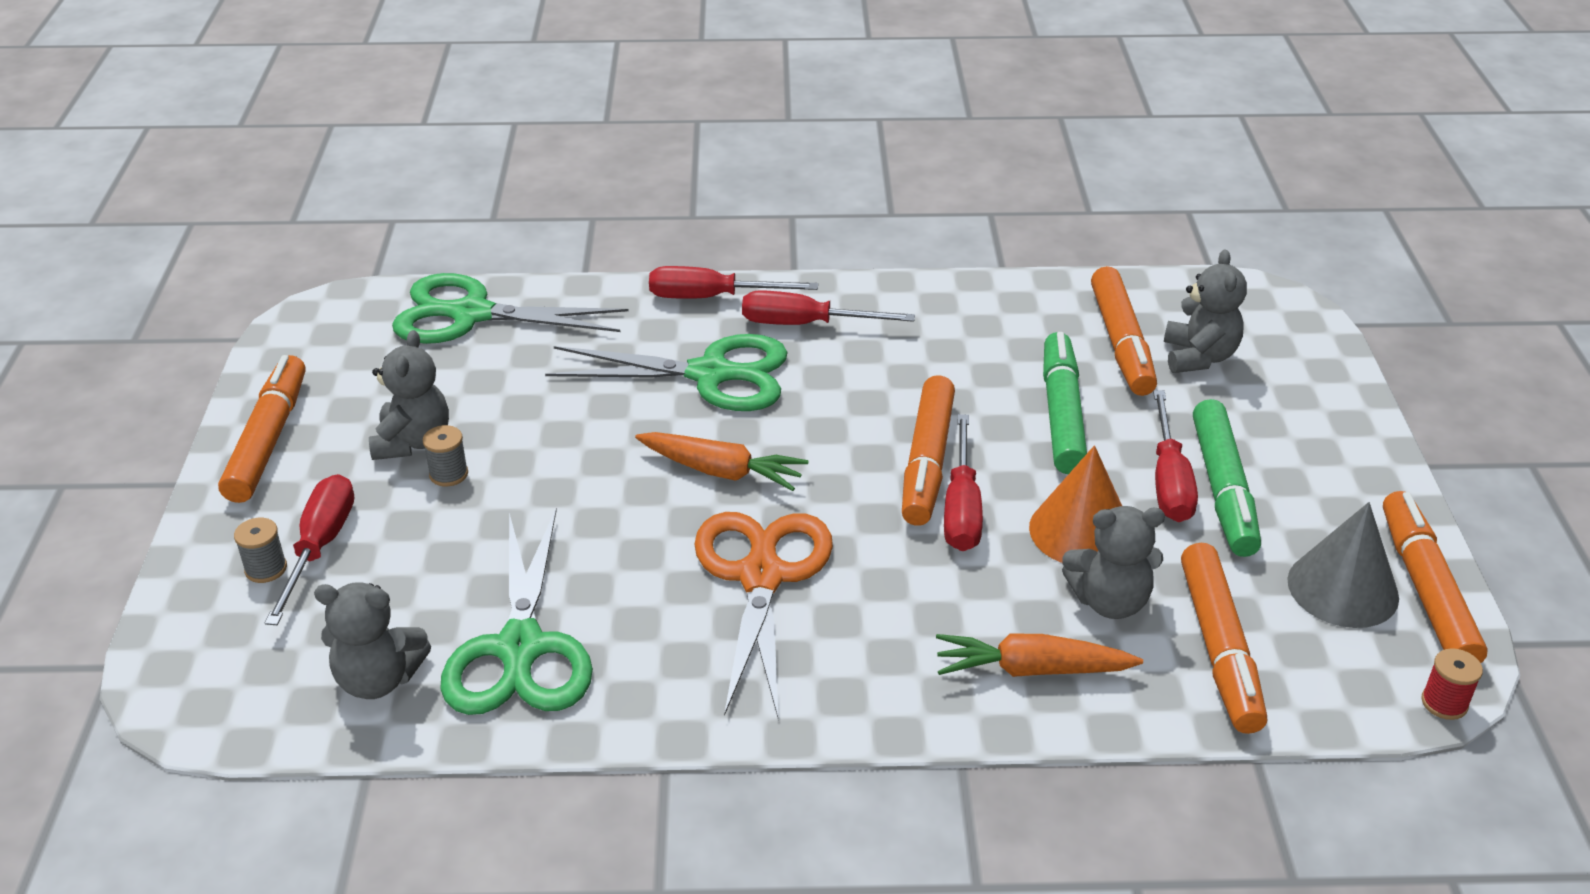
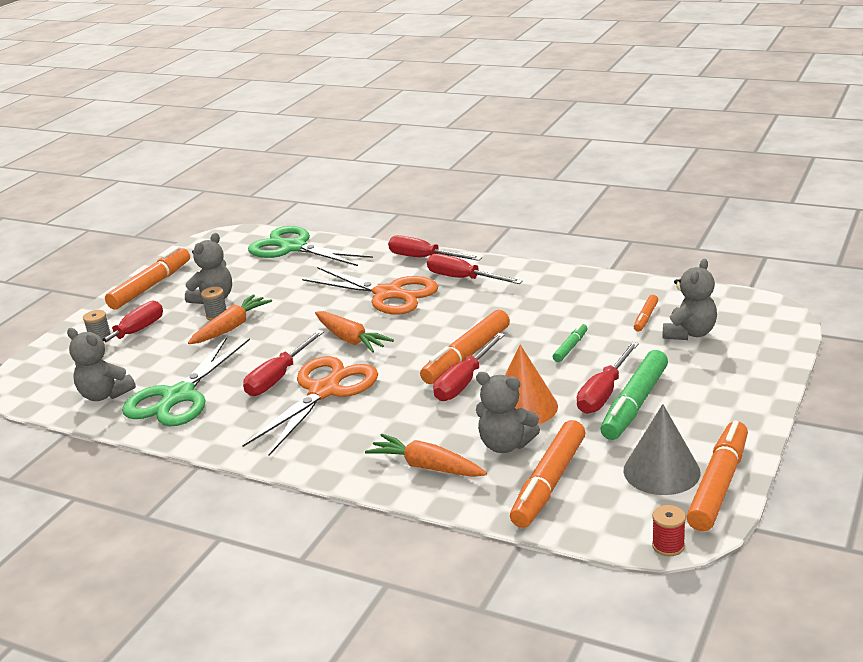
camera: 30 degrees right, 10 degrees down
(496, 492) = (231, 327): none -> orange carrot
(663, 569) = (278, 377): none -> red screwdriver
(710, 374) = (388, 294): green scissors -> orange scissors
(1061, 414) = (570, 347): green marker -> green marker, size x0.50
(1121, 342) = (646, 317): orange marker -> orange marker, size x0.50

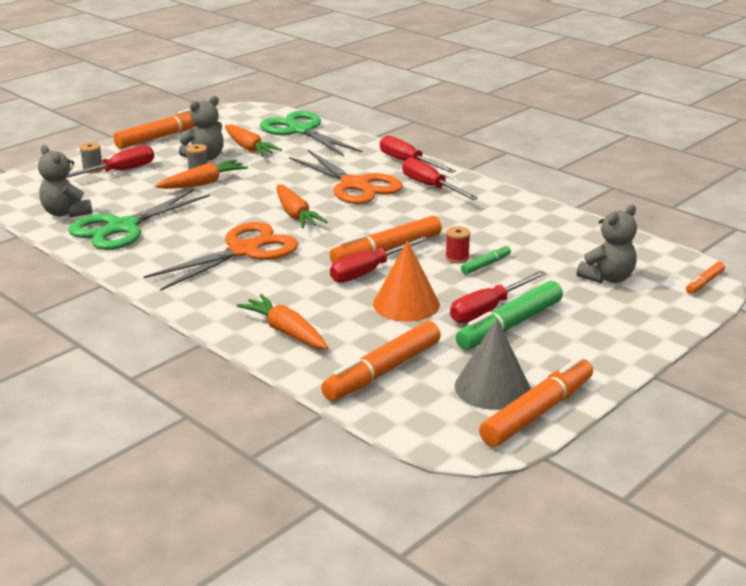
camera: 15 degrees right, 0 degrees up
(252, 278) = (249, 148): none -> orange carrot
(278, 377) = (213, 231): red screwdriver -> none
(505, 445) = (367, 331): grey teddy bear -> none
(646, 317) = (575, 255): orange marker -> orange marker (704, 282)
(668, 546) = (451, 450): red spool -> red spool (457, 258)

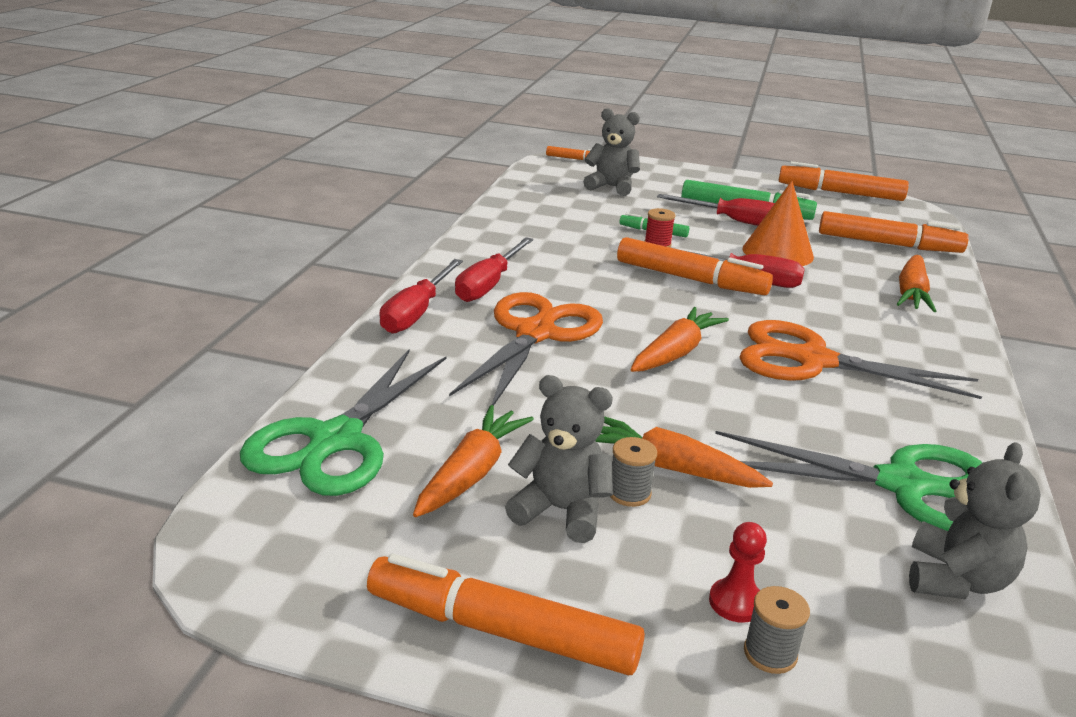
camera: 120 degrees left, 0 degrees up
(119, 171) = (736, 602): red screwdriver -> red pawn
(492, 387) = (838, 208): grey cone -> none

